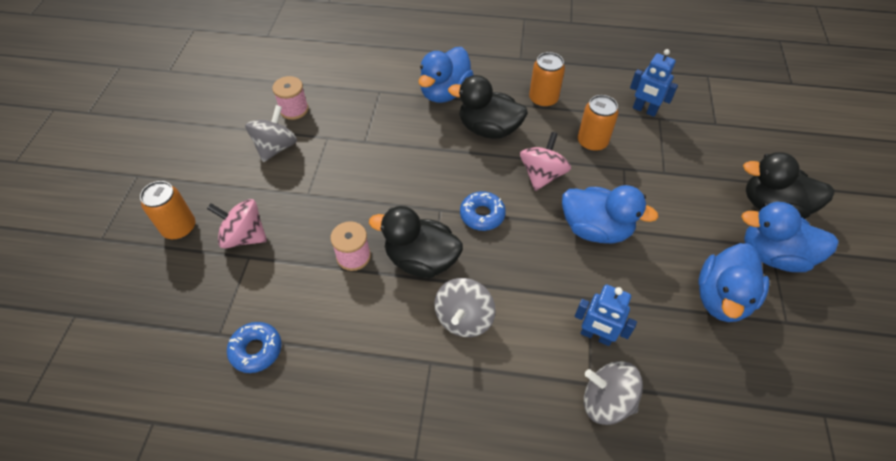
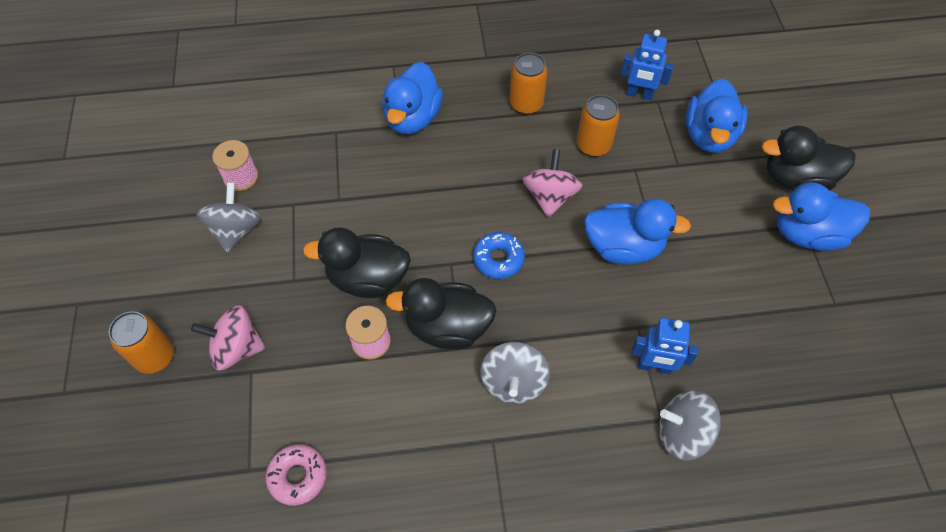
camera: 15 degrees left, 5 degrees up
(256, 350) = (298, 476): blue donut -> pink donut
(488, 129) = (476, 154): black duck -> black duck (367, 278)
(722, 298) = (768, 294): blue duck -> blue duck (709, 135)

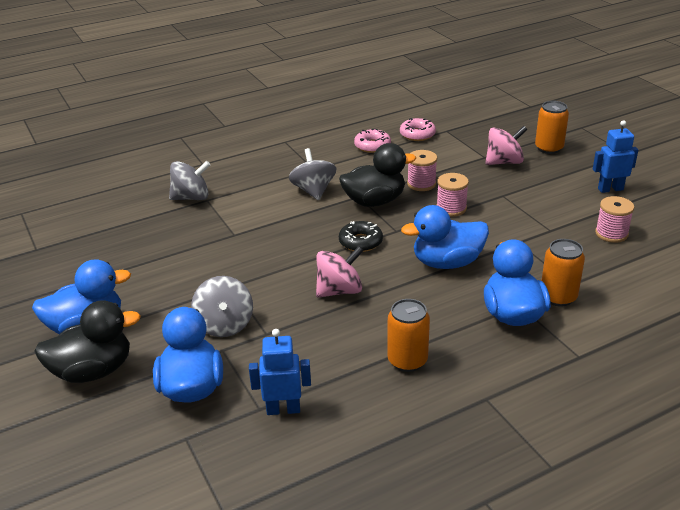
camera: 160 degrees right, 25 degrees down
(236, 230) = (574, 206): grey spinning top -> grey spinning top (225, 325)
(367, 278) = (451, 208): black duck -> pink spool
(381, 470) = (372, 146): none -> pink donut
(498, 259) = (360, 242): blue donut -> black donut
(550, 197) = (339, 290): pink spinning top -> pink spinning top turned 105 degrees counterclockwise
(593, 145) = (316, 342): orange can -> orange can (558, 297)
(623, 247) = (259, 274): blue duck -> blue duck (447, 263)
(654, 366) = (217, 219): blue robot -> blue robot (610, 189)

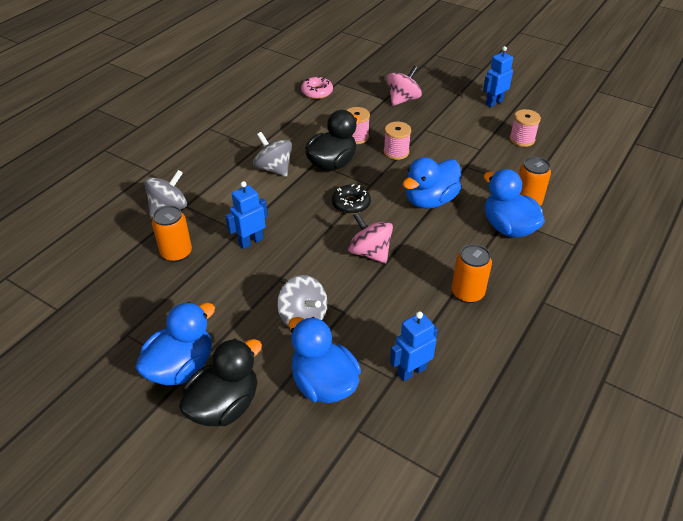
camera: 30 degrees left, 10 degrees up
(236, 246) = (251, 241): none -> blue robot
(339, 290) = (370, 252): pink spinning top -> pink spinning top turned 75 degrees counterclockwise
(372, 146) = (288, 112): pink donut -> none
(549, 148) = (426, 79): orange can -> orange can (176, 253)

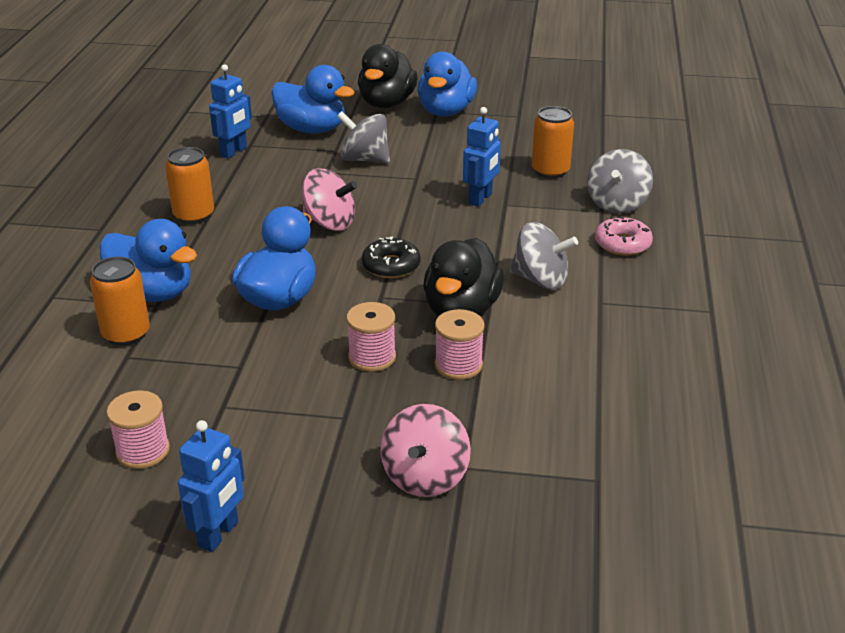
camera: 155 degrees right, 10 degrees down
(317, 92) = (613, 439): pink donut -> pink donut (622, 244)

